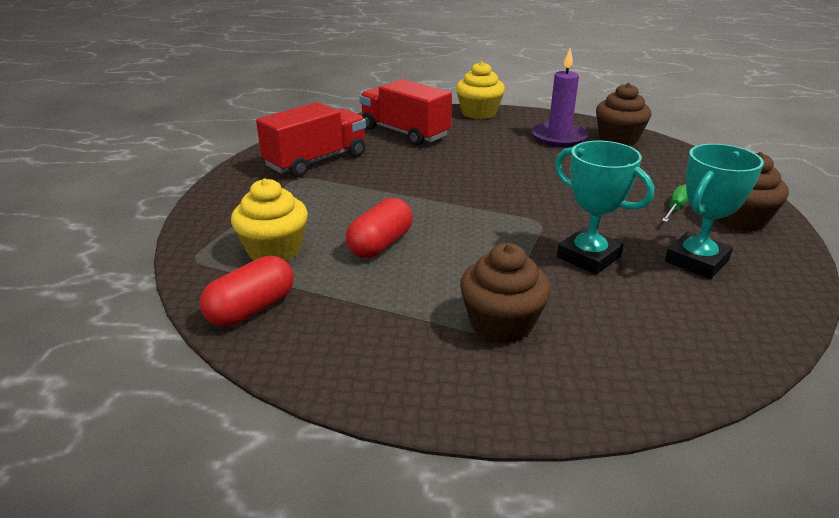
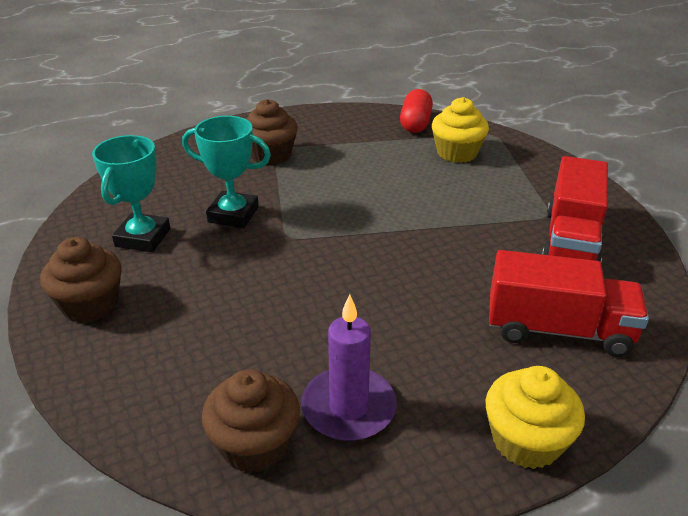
camera: 150 degrees right, 5 degrees up
(380, 244) = (394, 177): red capsule -> none
(676, 208) = (159, 300): green screwdriver -> none

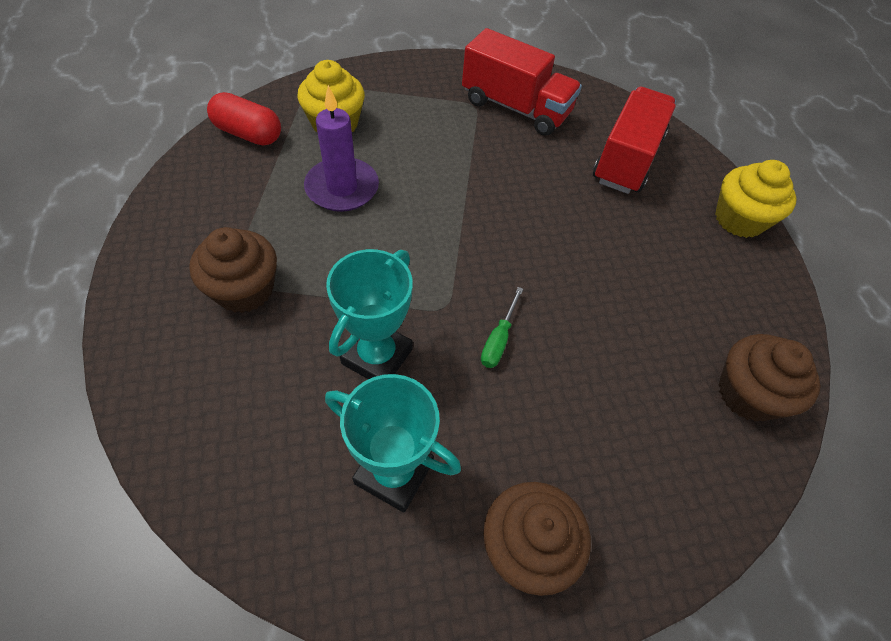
camera: 80 degrees left, 20 degrees up
(267, 268) = (498, 340): none -> green screwdriver
(348, 407) = (706, 315): purple candle -> purple candle (342, 188)

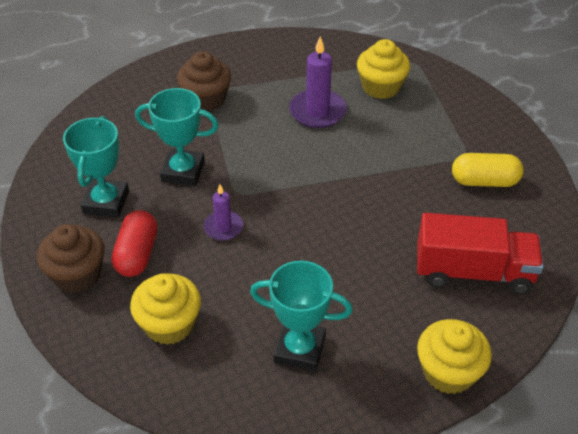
camera: 75 degrees right, 10 degrees down
(248, 134) = (339, 52): red capsule -> red capsule (137, 254)
(498, 340) = (223, 227): green screwdriver -> purple candle
(515, 108) = (484, 181): red truck -> yellow capsule
(642, 443) = (169, 324): none -> yellow cupcake
(698, 322) = (299, 349): none -> turquoise trophy
(747, 394) = (241, 391): brown cupcake -> none

